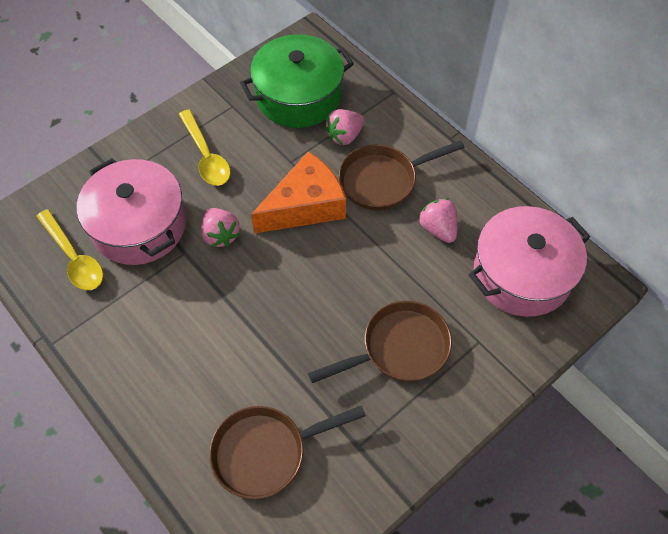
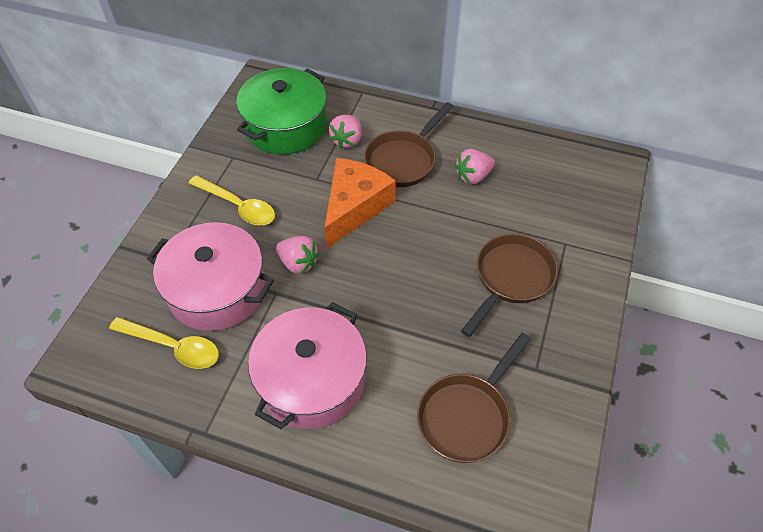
camera: 30 degrees left, 5 degrees down
(438, 229) = (473, 176): pink strawberry -> pink strawberry turned 60 degrees counterclockwise
(521, 274) = (558, 180): pink pot -> pink pot (311, 380)

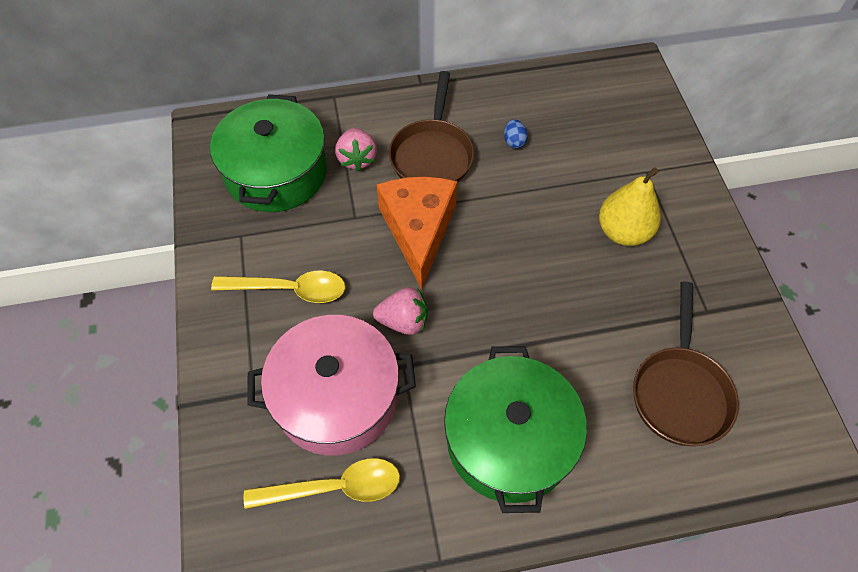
camera: 30 degrees left, 5 degrees up
(311, 380) = (509, 440): pink pot -> green pot
(473, 176) = (514, 141): pink strawberry -> blue egg
(511, 279) = (623, 232): brown pan -> yellow pear

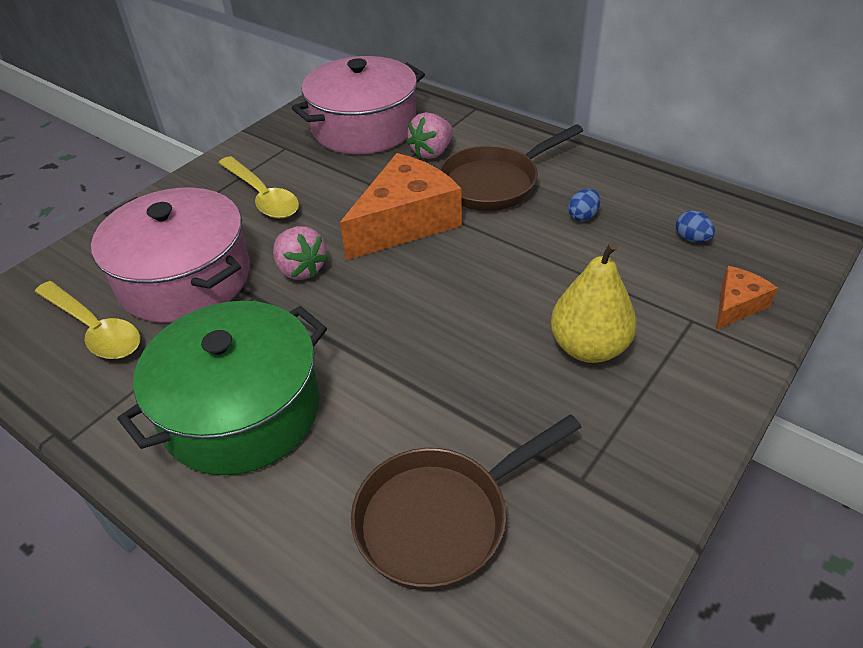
camera: 50 degrees right, 15 degrees down
(276, 172) = (364, 127): green pot -> pink pot
(587, 114) = (691, 239): none -> blue egg
(655, 144) = (736, 305): none -> orange cheese

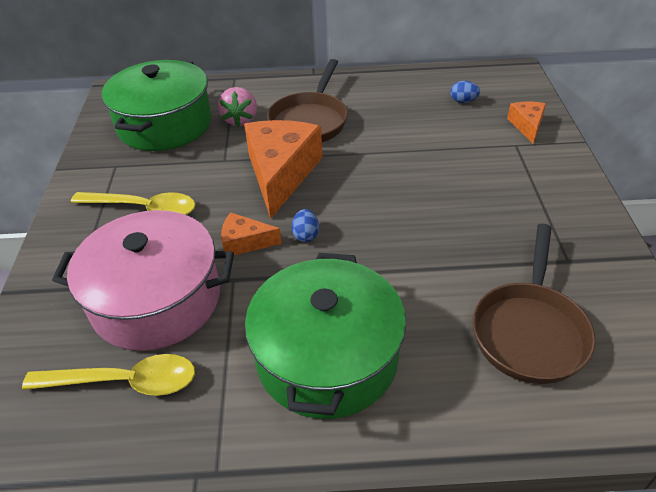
camera: 40 degrees left, 0 degrees up
(301, 269) = (245, 242): pink strawberry -> orange cheese
(364, 127) = (165, 124): pink pot -> green pot
(583, 216) = (389, 116): blue egg -> blue egg (306, 235)
(588, 347) = (485, 188): yellow pear -> none

